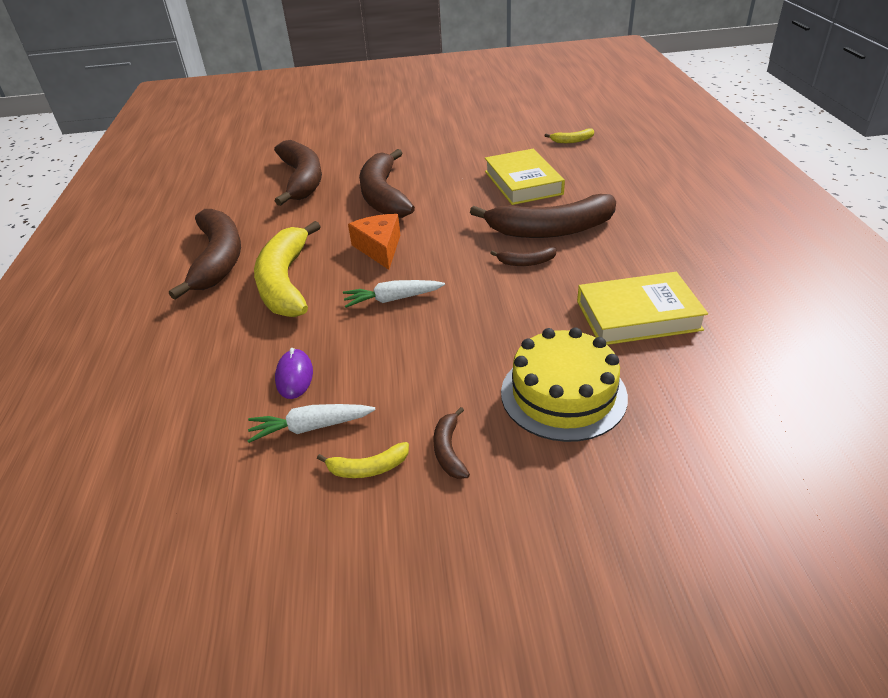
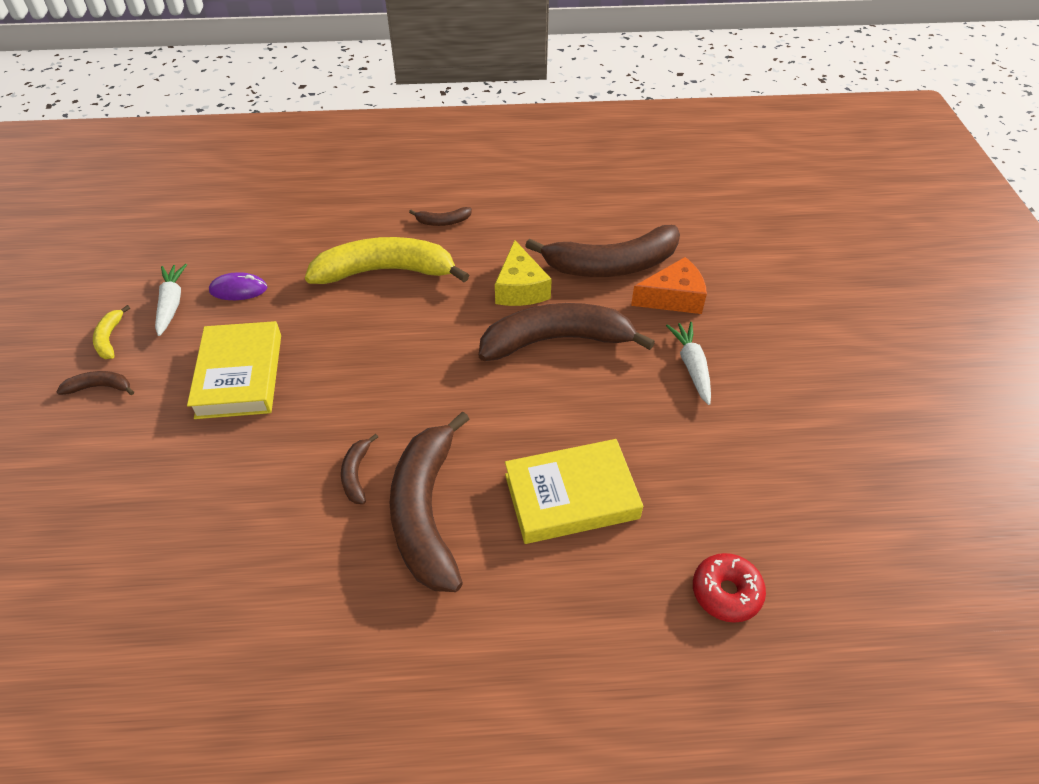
camera: 90 degrees right, 10 degrees up
(218, 259) = (443, 222): brown banana -> brown banana, size x0.42
(322, 214) = (520, 288): none -> yellow cheese
(379, 248) = (429, 339): orange cheese -> orange cheese (673, 298)
(393, 299) = (326, 351): white carrot -> white carrot (691, 366)
(563, 394) = (121, 476): yellow cake -> none
(572, 141) = (726, 592): yellow banana -> red donut
(638, 315) = (208, 571): yellow book -> yellow book (239, 375)

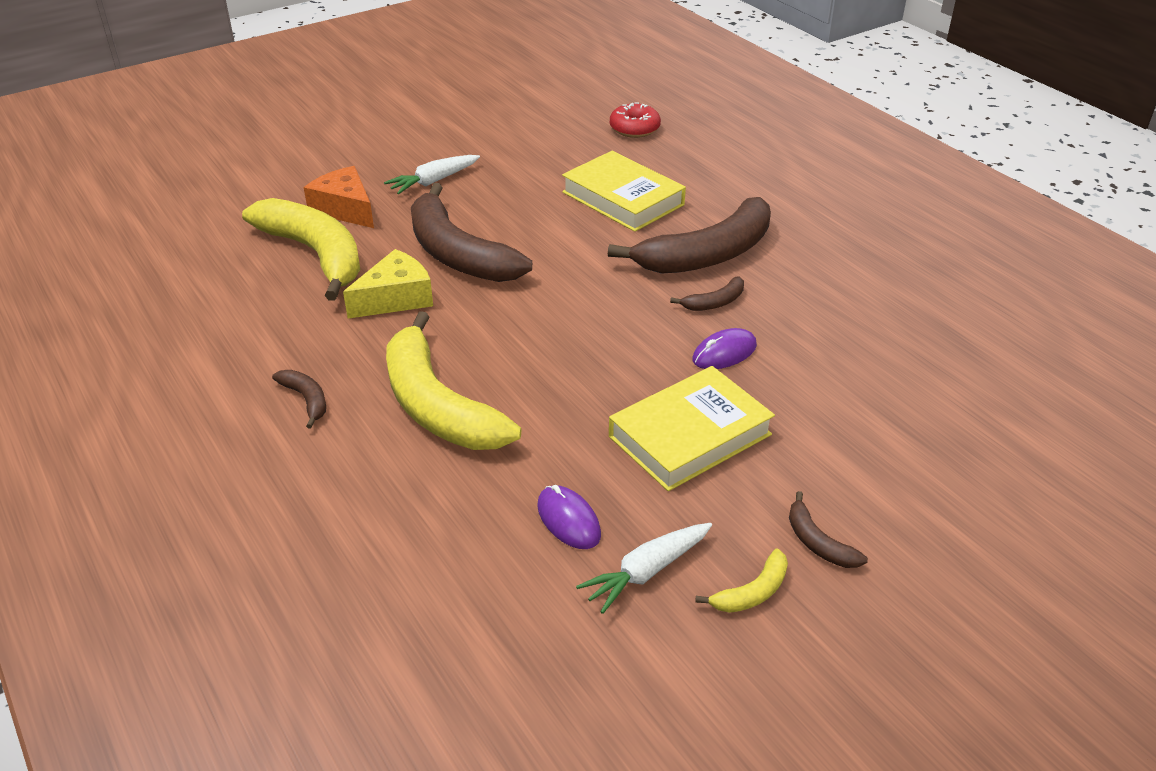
camera: 120 degrees left, 10 degrees down
(294, 443) = (724, 353): none -> purple mouse
(612, 265) = (315, 254): brown banana -> yellow banana

